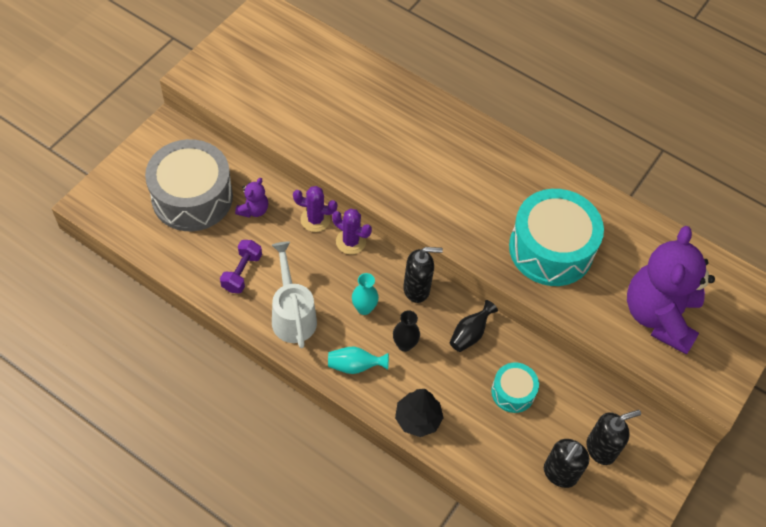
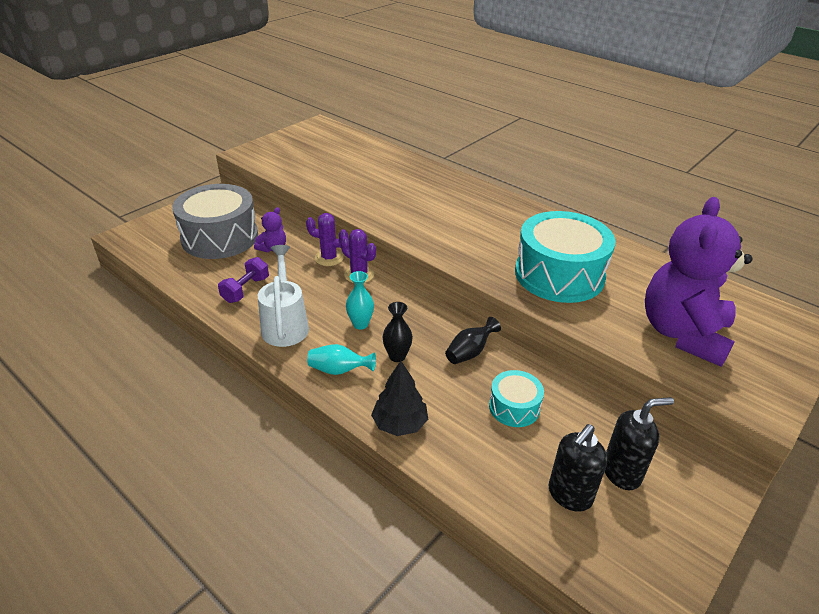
camera: 10 degrees right, 20 degrees down
(417, 289) = (418, 313): black soap dispenser -> none

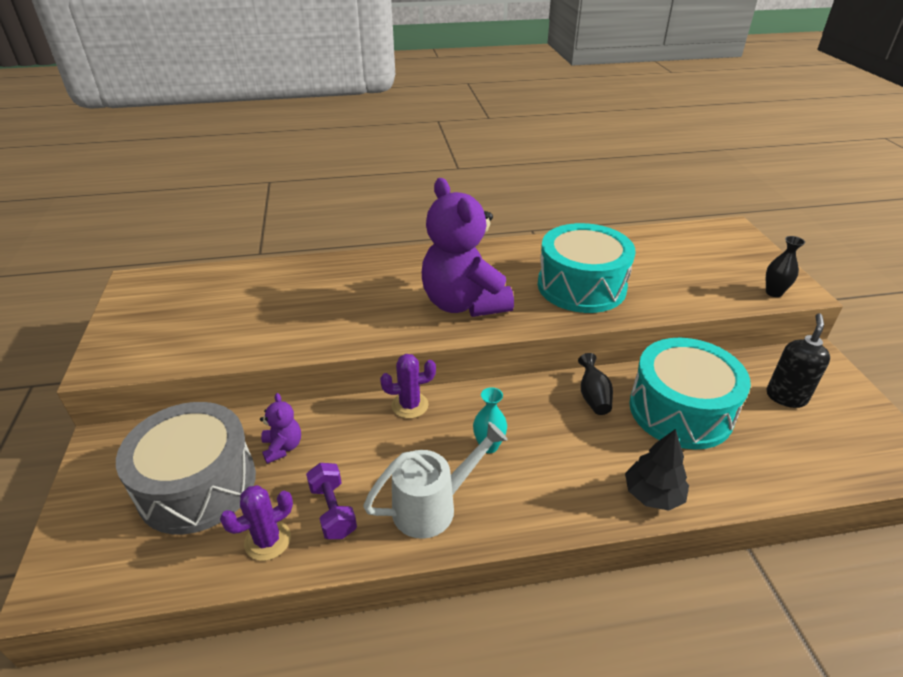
camera: 50 degrees left, 0 degrees up
(285, 325) = (432, 506): white watering can -> white watering can turned 120 degrees clockwise
(329, 258) = (356, 412): purple cactus -> purple cactus (268, 540)
(339, 370) = (544, 499): turquoise vase -> none
(397, 356) = (559, 446): black vase -> black vase (773, 292)
(514, 407) = (680, 410): turquoise drum -> turquoise drum, size x2.01
(569, 495) = (795, 438): black soap dispenser -> none
(683, 333) = (701, 276): purple teddy bear -> purple teddy bear (464, 304)

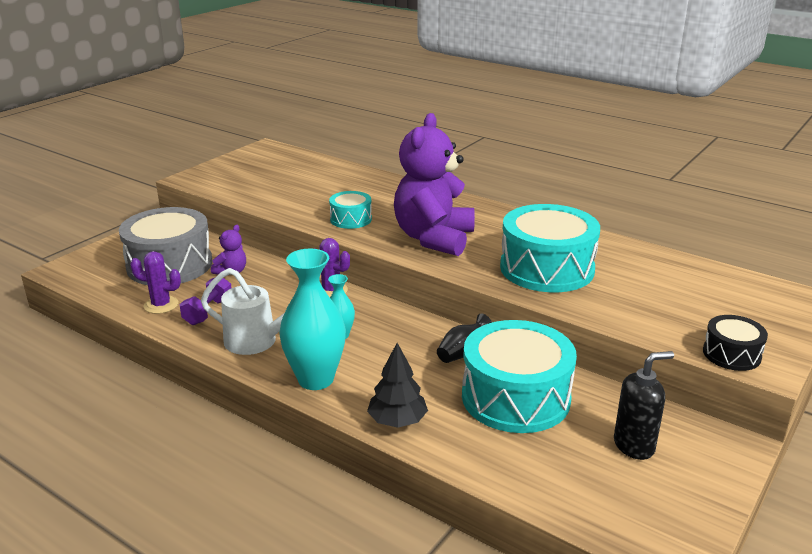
camera: 45 degrees right, 10 degrees down
(364, 322) = (351, 219): none -> turquoise drum
(540, 506) = (315, 379): none -> turquoise vase
(773, 292) = (731, 354): black vase -> black drum

